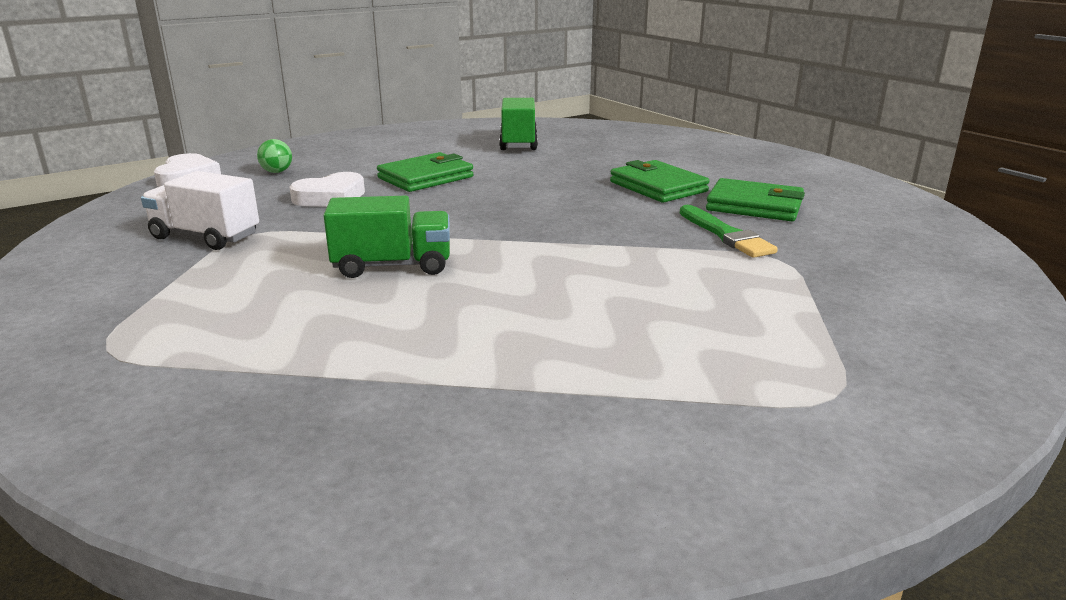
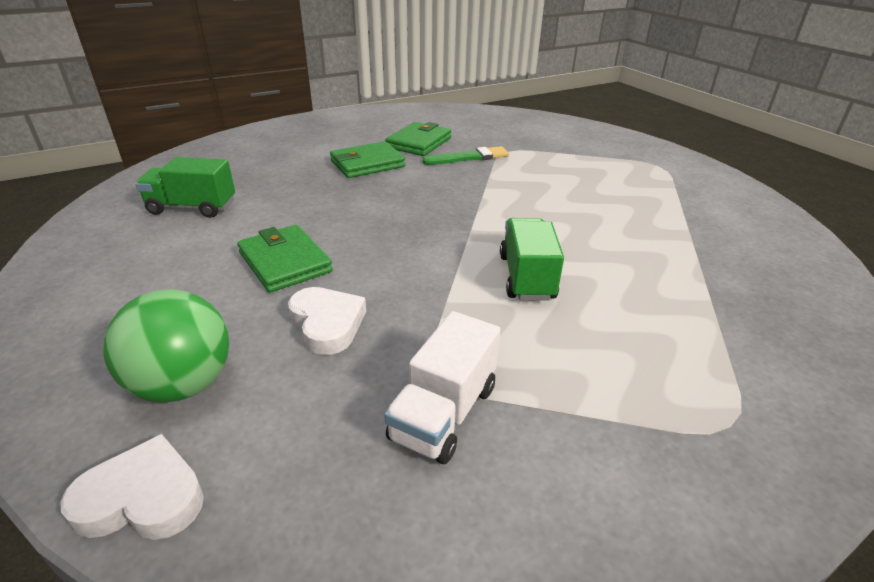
camera: 85 degrees left, 10 degrees up
(277, 172) = (184, 384): green ball -> green ball, size x2.13

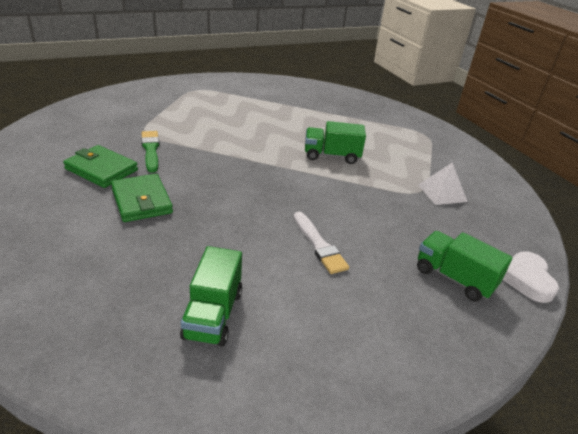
camera: 90 degrees left, 0 degrees up
(184, 384) = (454, 278): green ball -> green truck
(285, 262) = (319, 245): green wallet -> white brush
(327, 324) = (387, 225): white heart -> none
(444, 413) = (442, 193): white truck -> white pyramid

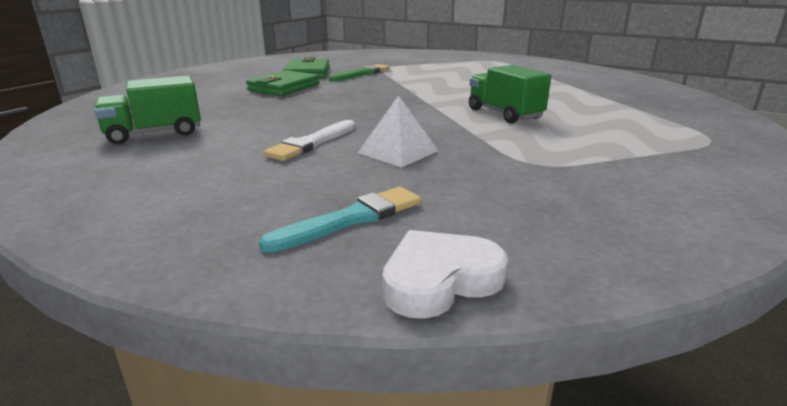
camera: 60 degrees right, 10 degrees down
(442, 193) = (568, 176): white pyramid -> white pyramid (398, 152)
(454, 278) = (351, 219): green truck -> turquoise brush

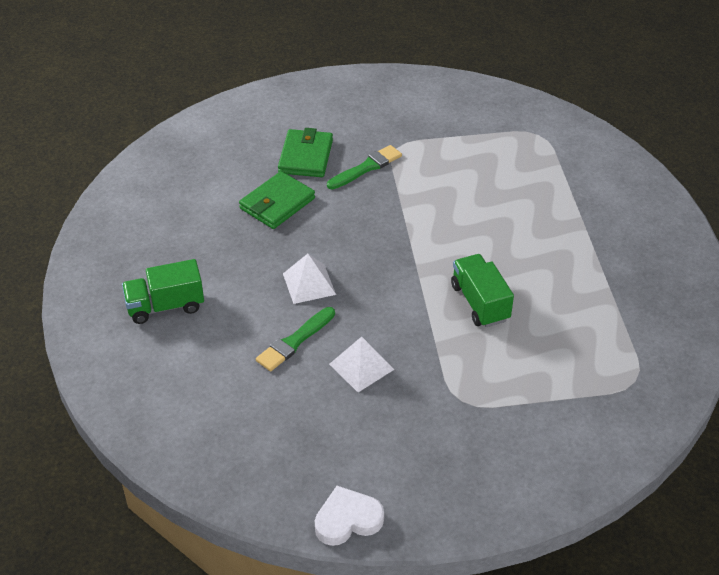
camera: 10 degrees right, 20 degrees up
(312, 143) = (294, 341): white brush -> green brush
(322, 115) = (309, 284): none -> white pyramid
(351, 219) = (310, 455): turquoise brush -> none

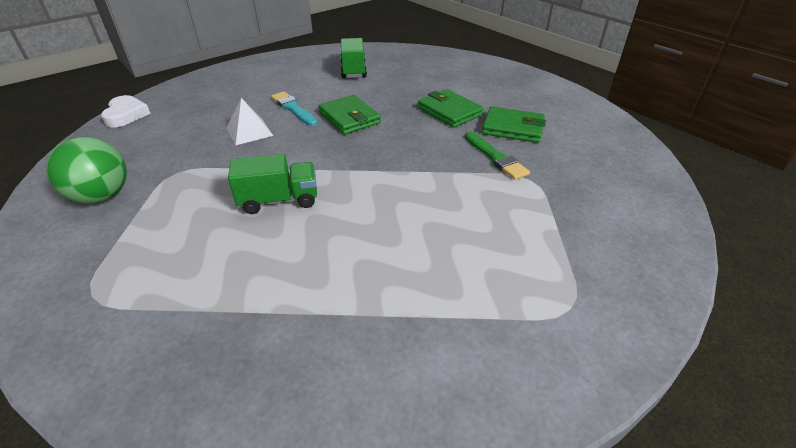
camera: 100 degrees right, 5 degrees down
(294, 341) = (293, 108): green brush -> turquoise brush
(309, 284) = (349, 118): white pyramid -> green wallet
(521, 444) = (102, 196): none -> green ball

